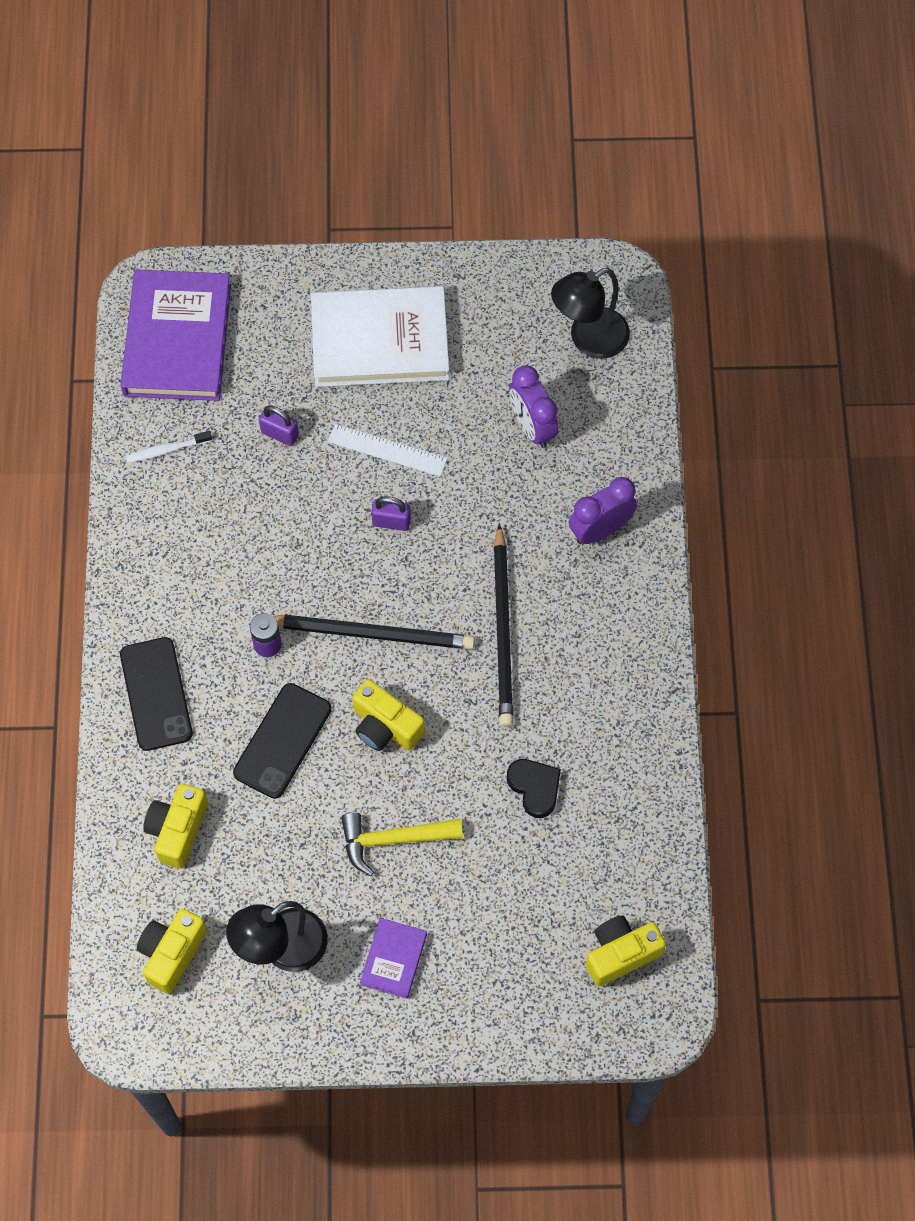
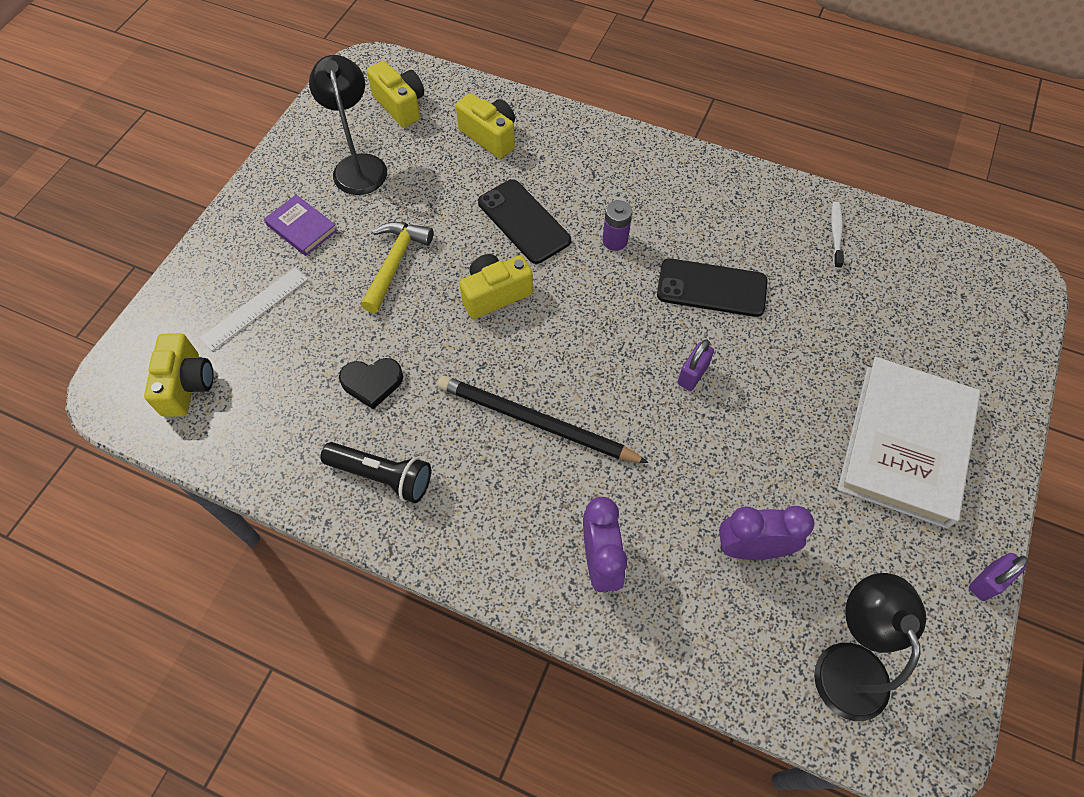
camera: 115 degrees right, 5 degrees down
(156, 694) = (609, 158): black phone -> black phone (711, 288)
(178, 340) = (953, 278): purple book -> none
(280, 434) = (823, 321): purple padlock -> purple padlock (987, 582)
(371, 633) = (587, 317): black pencil -> none
(387, 450) = (773, 401): white ruler -> white ruler (254, 308)
(617, 730) = (382, 476): none -> black flashlight

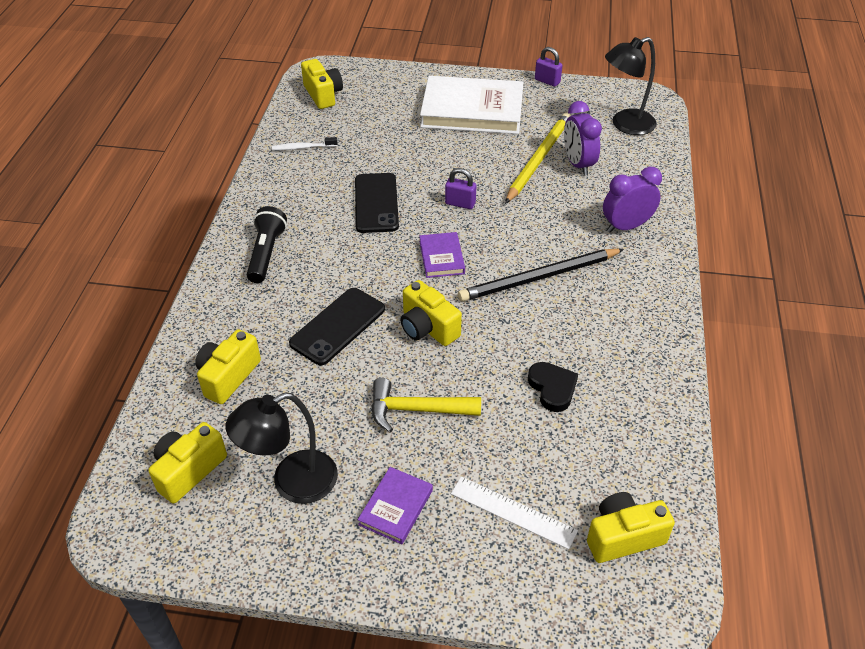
camera: 105 degrees left, 15 degrees down
(382, 476) = (631, 357): black flashlight -> black flashlight (266, 253)
(535, 422) = (539, 277): black pencil -> black pencil turned 60 degrees clockwise
(599, 332) = (441, 257): none -> purple book
(615, 241) = (343, 263): purple battery -> none
(772, 498) = (539, 159): none -> yellow pencil
(957, 272) = (323, 95): none -> yellow camera

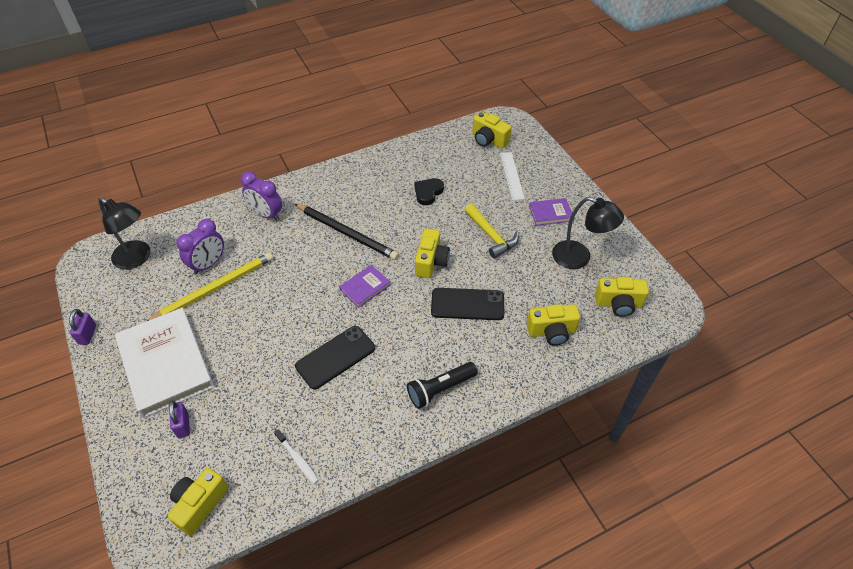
camera: 125 degrees left, 5 degrees up
(460, 203) = (300, 307): purple padlock -> purple padlock (183, 425)
(539, 159) = (215, 288): yellow pencil -> yellow pencil turned 150 degrees clockwise

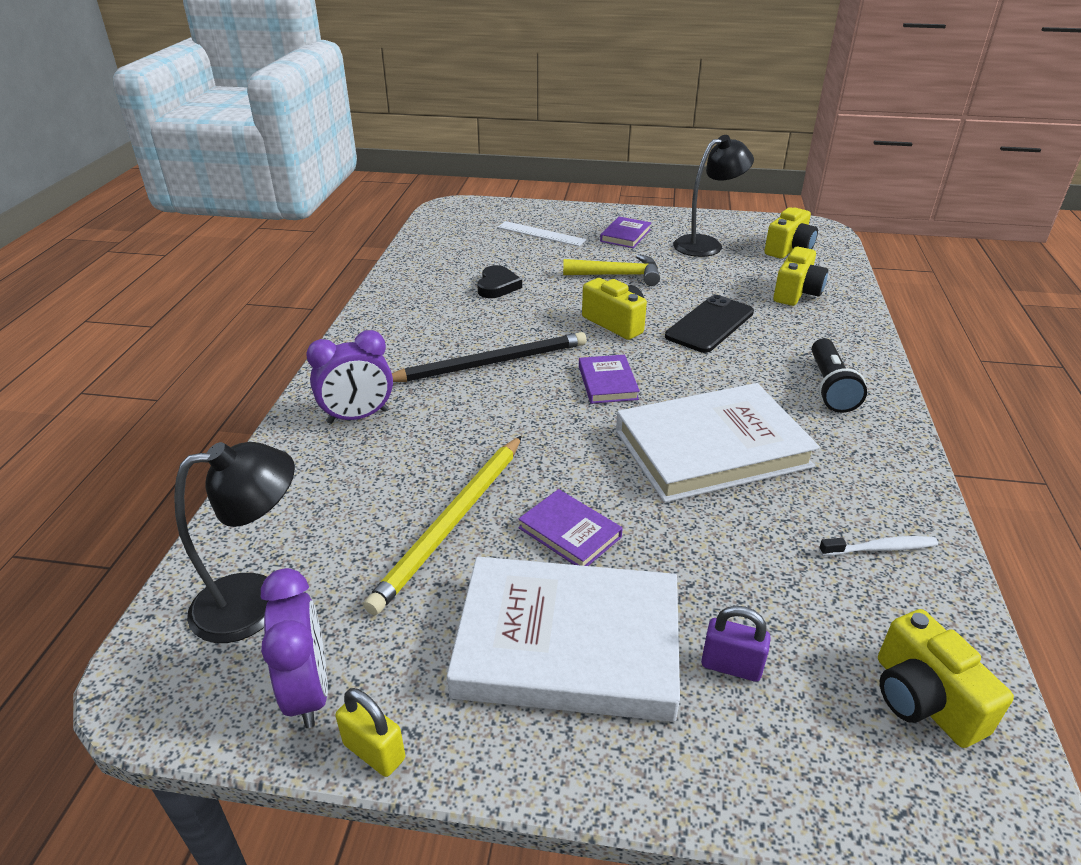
camera: 55 degrees left, 15 degrees down
(87, 335) = (374, 751): purple padlock -> yellow padlock
(208, 264) = (387, 512): purple clock -> purple clock (308, 691)
(215, 288) = (452, 523): yellow pencil -> yellow pencil turned 150 degrees counterclockwise
(233, 331) = (569, 532): none -> purple book
(335, 357) = (712, 448): black phone -> white book
(428, 192) = (497, 286): black heart -> black heart turned 150 degrees counterclockwise
(488, 140) = (466, 226): yellow camera -> none

